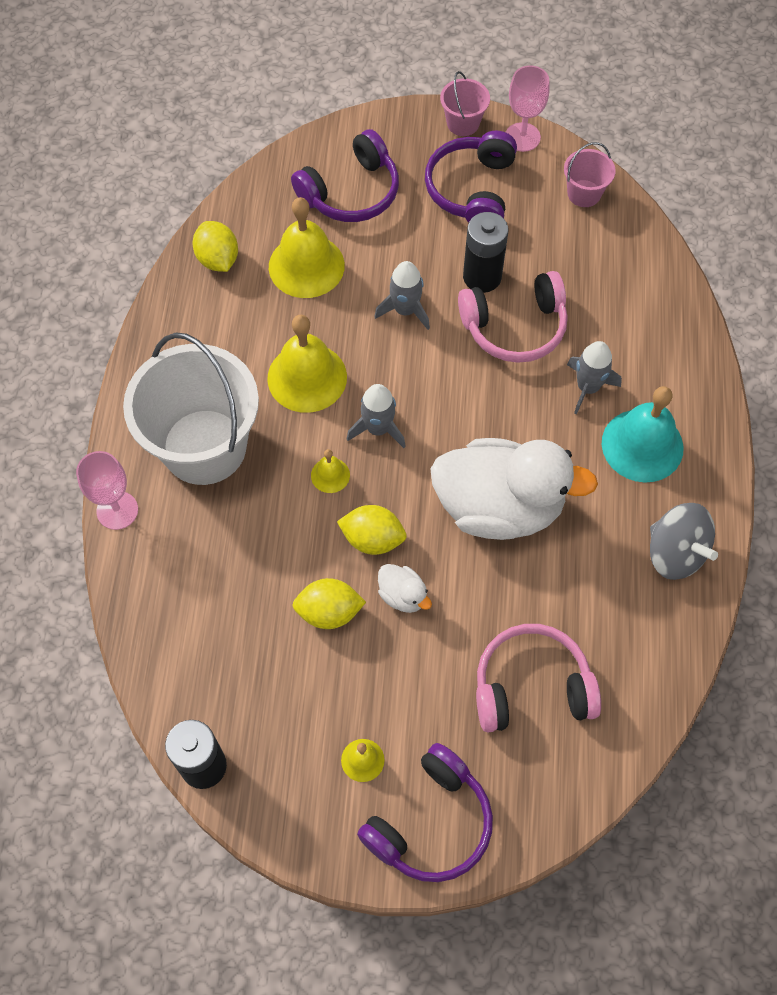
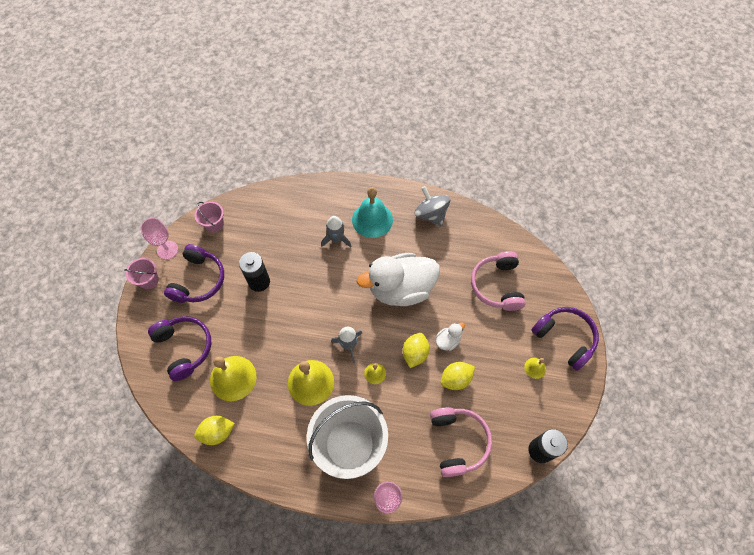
camera: 85 degrees left, 0 degrees up
(329, 612) = (456, 379): yellow lemon -> yellow lemon turned 60 degrees clockwise
(405, 310) = (274, 324): grey rocket -> none
(472, 189) = (198, 280): purple headphones -> purple headphones turned 90 degrees counterclockwise
(499, 507) = (401, 289): white duck -> white duck turned 120 degrees counterclockwise
(514, 326) = (294, 269): pink headphones -> pink headphones (457, 442)
(675, 553) = (431, 214): grey spinning top -> grey spinning top turned 90 degrees counterclockwise

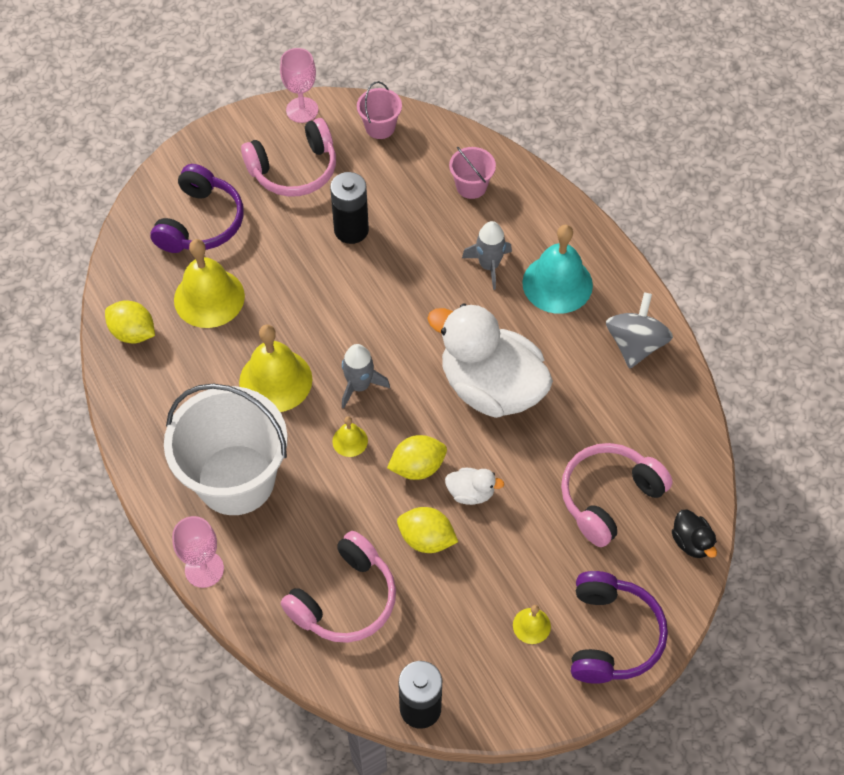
camera: 50 degrees right, 5 degrees down
(148, 280) = (248, 123): pink bucket -> pink bucket (471, 186)
(198, 280) = (294, 169): purple headphones -> pink headphones
(544, 271) = (691, 542): none -> black duck

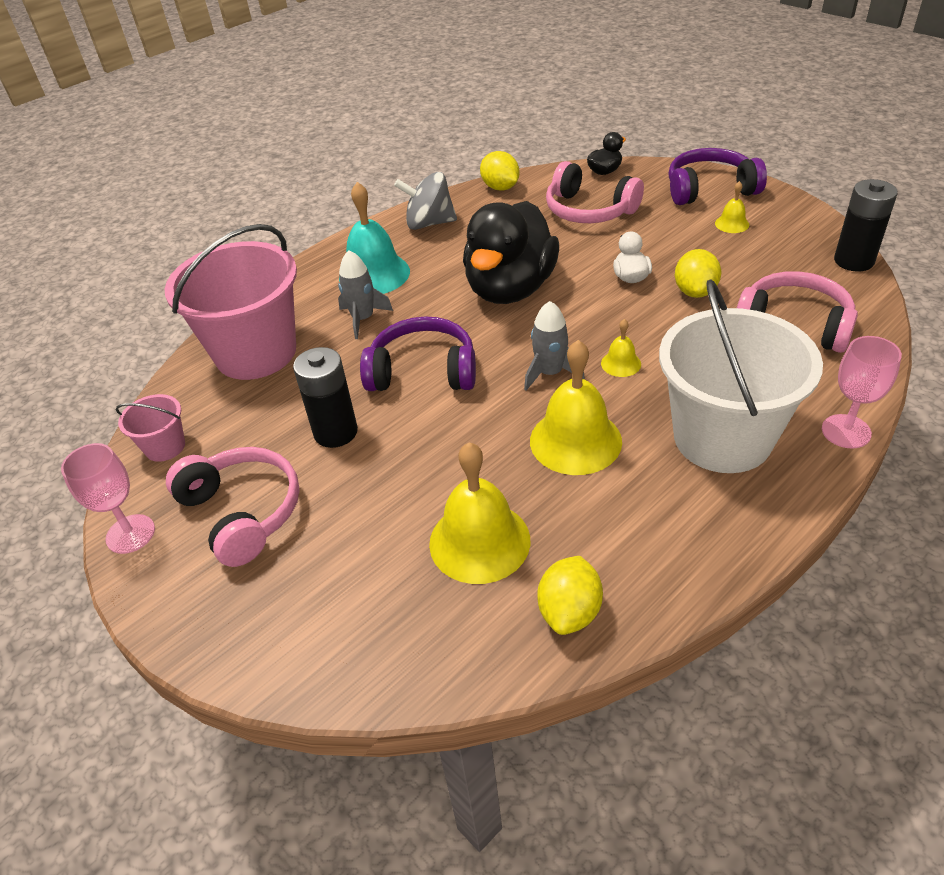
camera: 100 degrees left, 15 degrees down
(200, 222) = (352, 592): purple headphones -> purple headphones (423, 372)
(417, 467) = (623, 313): yellow lemon -> yellow lemon (500, 188)
(471, 186) = (256, 352): pink bucket -> pink bucket, size x2.27
(491, 387) = (510, 289): white duck -> black duck

